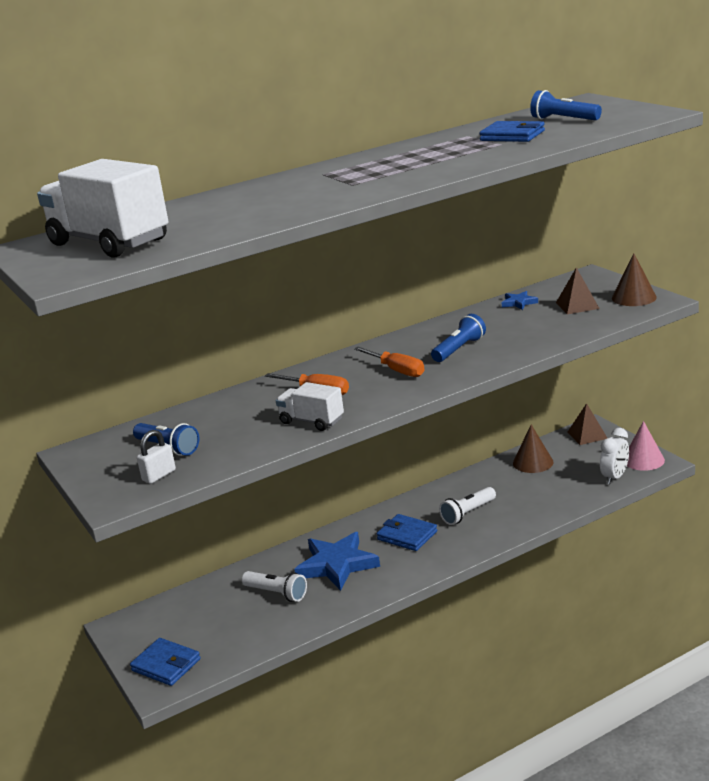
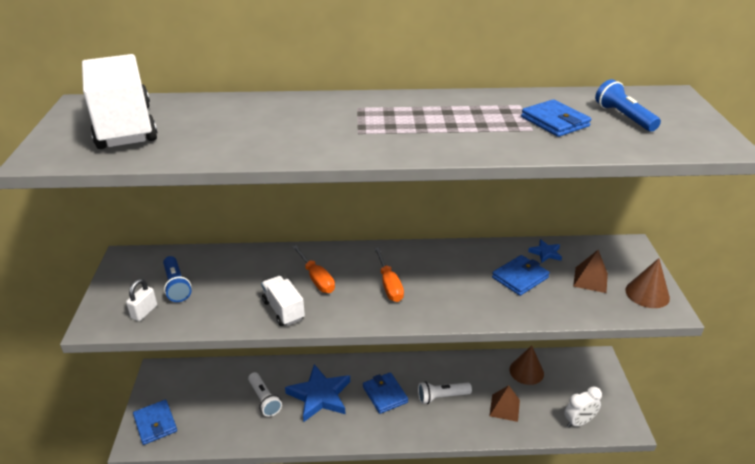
camera: 25 degrees right, 10 degrees up
(159, 475) = (144, 312): white padlock -> white padlock turned 45 degrees counterclockwise
(459, 349) = (454, 285): blue flashlight -> none
(514, 325) = (520, 277): none -> blue wallet
(587, 435) = (588, 365): brown pyramid -> brown pyramid (504, 408)
(643, 460) = (615, 416): pink cone -> none

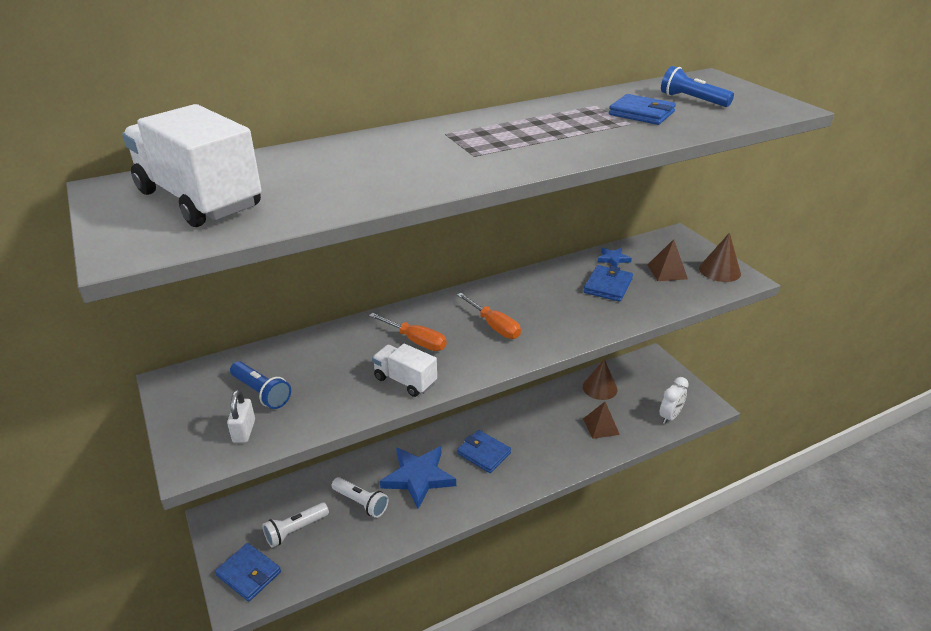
camera: 25 degrees left, 0 degrees up
(442, 397) = (539, 436): white flashlight -> white flashlight (295, 530)

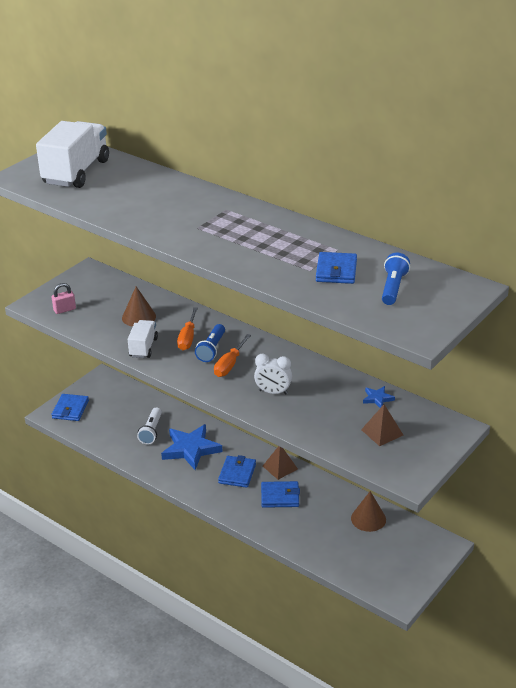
camera: 65 degrees right, 0 degrees up
(244, 431) = (64, 310): white padlock -> pink padlock
(261, 393) = (99, 302): blue flashlight -> blue flashlight (211, 349)
(295, 530) = (112, 413): white flashlight -> none
(601, 426) = (316, 531): brown pyramid -> brown pyramid (280, 467)
(608, 286) = (330, 405): blue wallet -> blue wallet (280, 496)
(669, 416) = (363, 573): white clock -> white clock (273, 392)
(719, 271) = (411, 463): brown cone -> brown cone (139, 317)

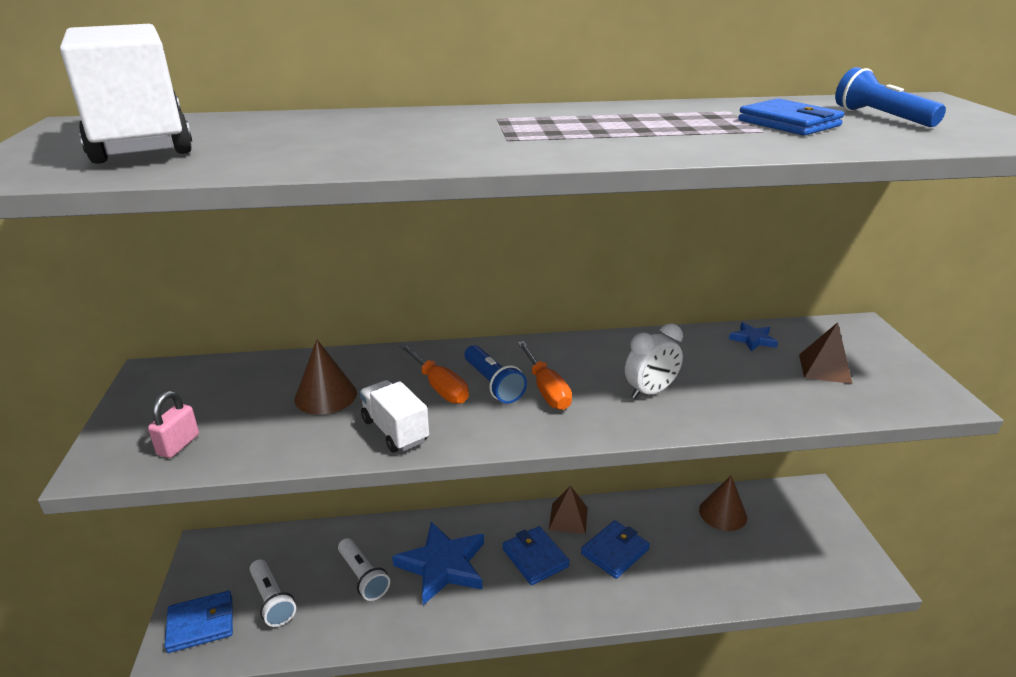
camera: 45 degrees left, 5 degrees down
(70, 409) = (201, 624): blue wallet -> blue wallet turned 75 degrees counterclockwise
(105, 417) = (272, 600): none -> white flashlight

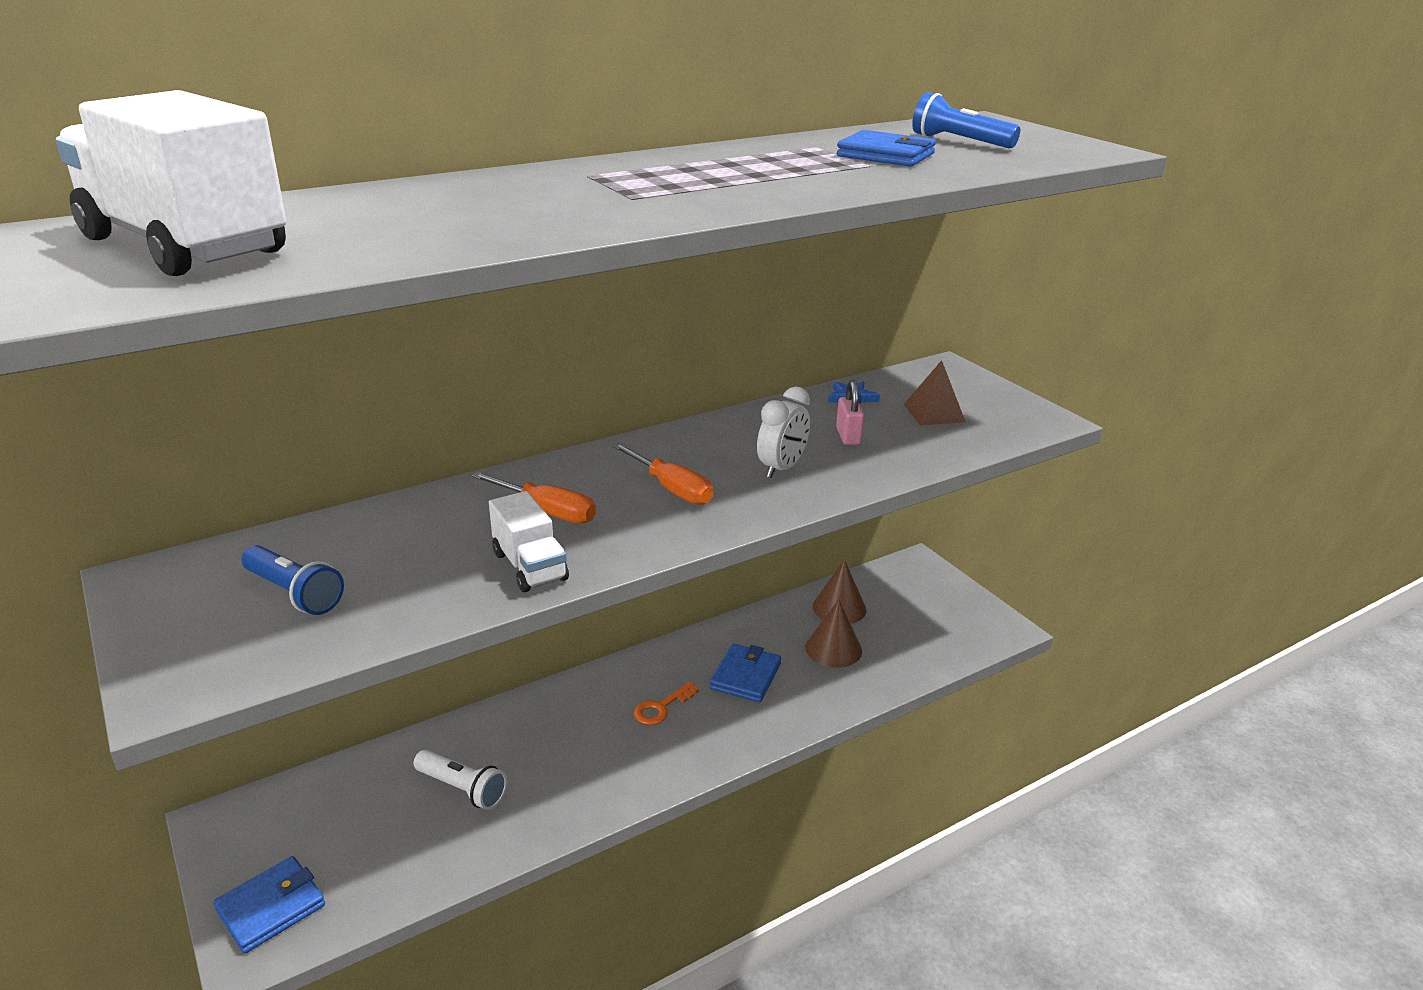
camera: 25 degrees left, 0 degrees up
(178, 445) = (260, 645): pink padlock -> pink padlock (848, 436)
(272, 600) = (355, 851): white flashlight -> none
(325, 396) = (413, 550): brown cone -> brown cone (833, 649)
(395, 430) = (530, 566): white truck -> white truck turned 150 degrees counterclockwise
(443, 565) = (556, 747): blue star -> none
(493, 384) = (608, 496): blue flashlight -> blue flashlight (294, 593)
(535, 558) = (661, 708): blue wallet -> orange key
(568, 518) = (677, 657): brown pyramid -> none

